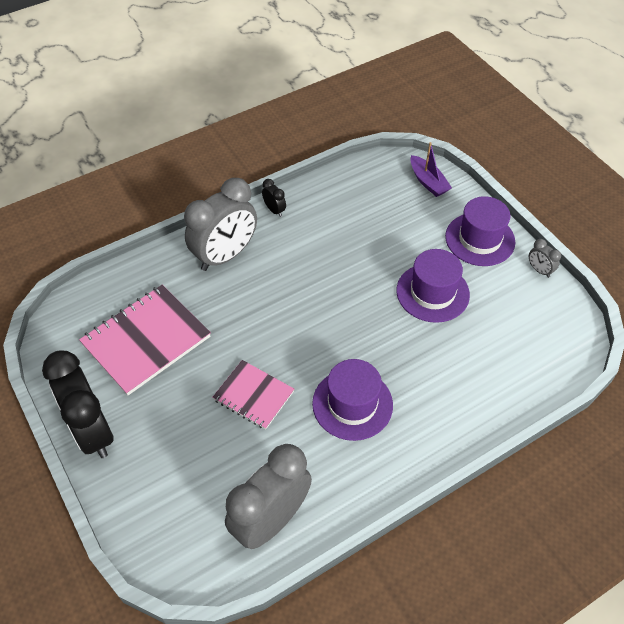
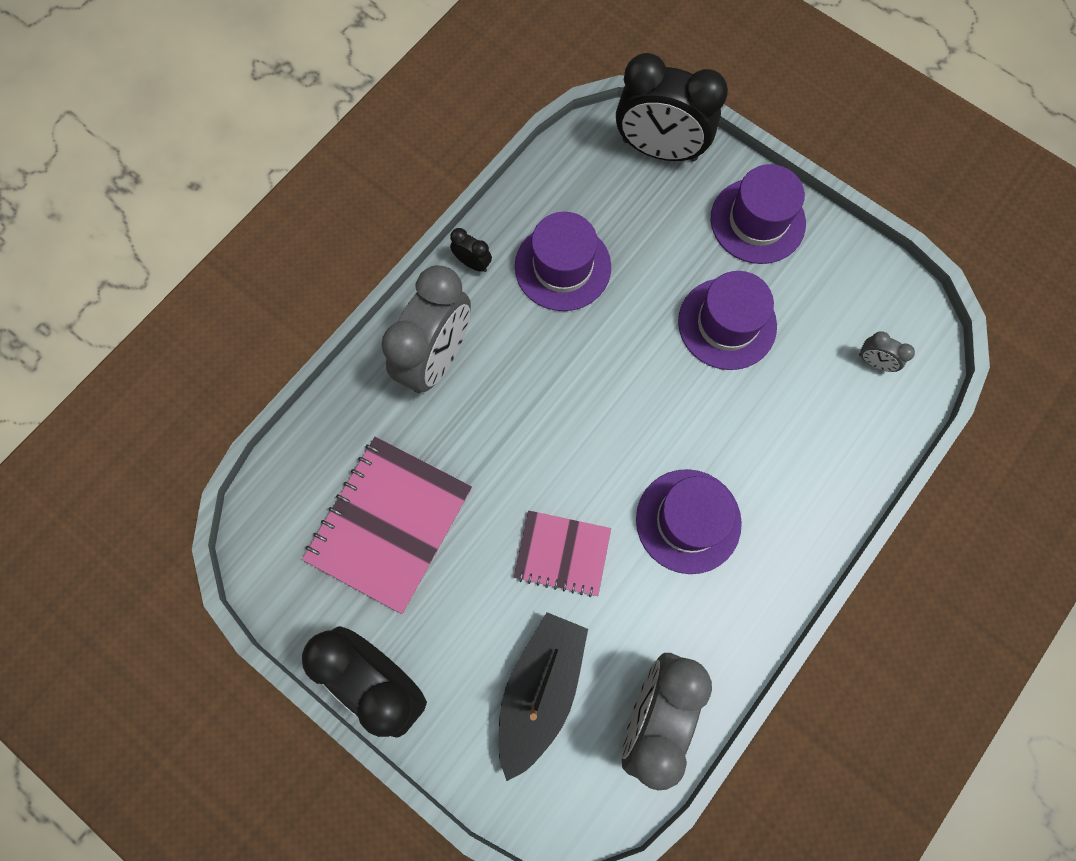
camera: 20 degrees left, 20 degrees up
(197, 476) = (540, 690): none -> black boat
(333, 228) = (562, 267): none -> purple hat
(428, 182) = (659, 150): purple boat -> black clock
(539, 270) = (846, 244): grey clock -> grey clock (874, 362)

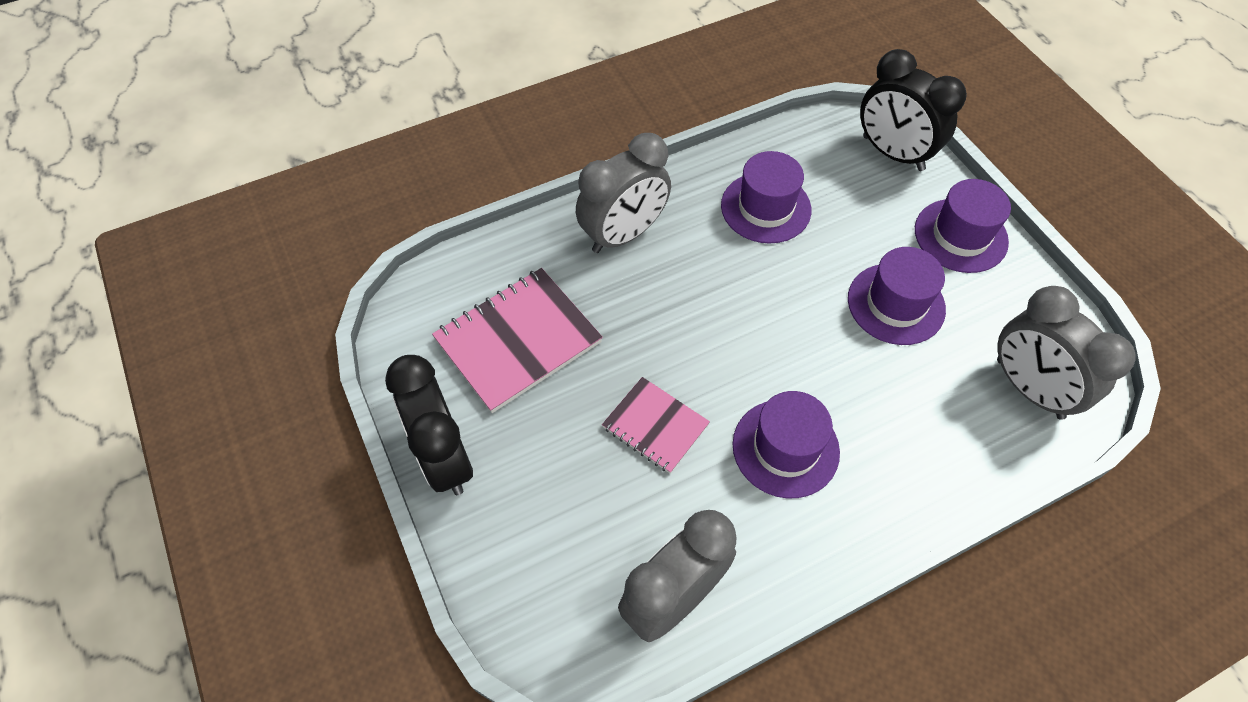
camera: 25 degrees right, 15 degrees down
(472, 263) = (689, 178): black clock -> none
(540, 690) = (578, 530): black boat -> none
(874, 362) = (1029, 388): grey clock -> grey clock, size x2.40

